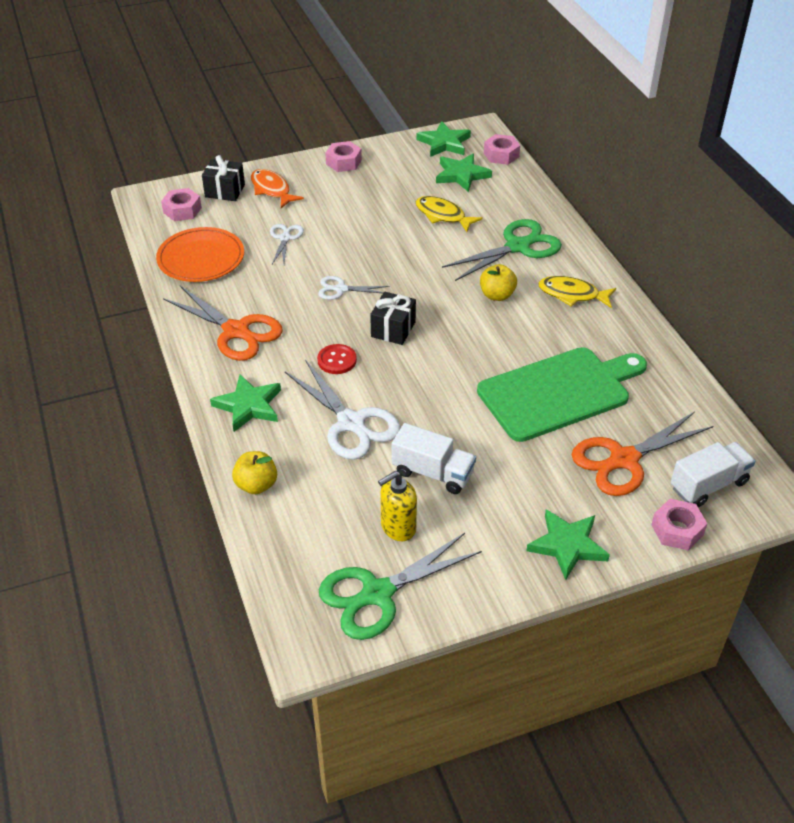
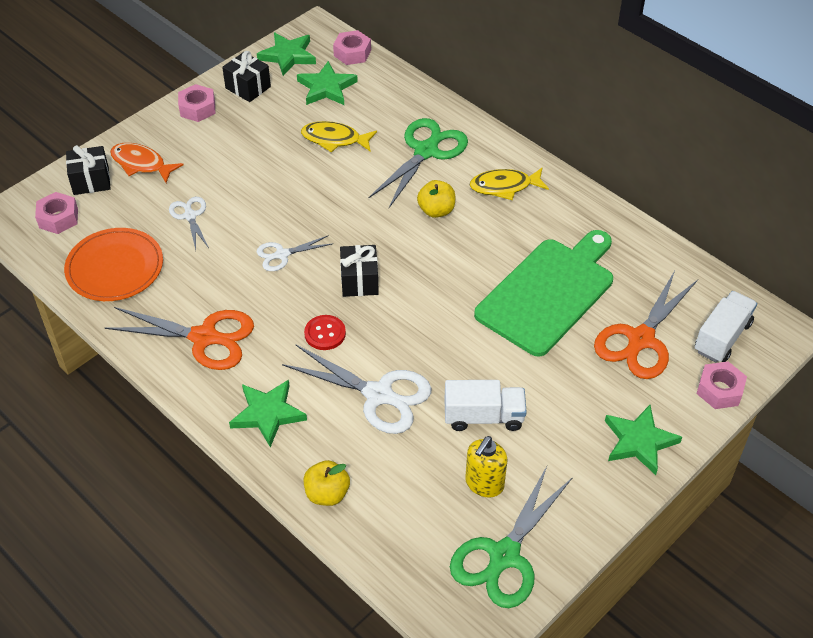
camera: 25 degrees left, 5 degrees up
(395, 157) = (248, 87): none -> black gift

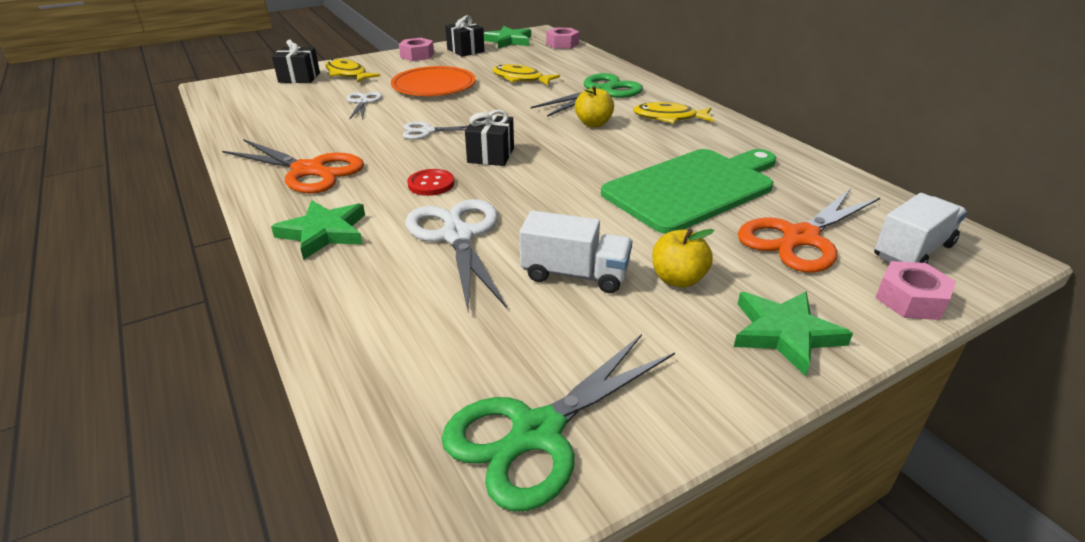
camera: 15 degrees right, 15 degrees down
(58, 218) = (253, 92): pink nut -> none
(115, 268) = (270, 121): orange plate -> orange plate (434, 85)
(141, 164) = (348, 74): orange fish -> yellow fish
(326, 88) = (530, 56): green star -> none
(327, 494) = (335, 313): yellow apple -> yellow apple (678, 279)
(378, 395) = (457, 236): white scissors -> white scissors turned 150 degrees counterclockwise
(484, 484) = (545, 340): yellow soap dispenser -> none

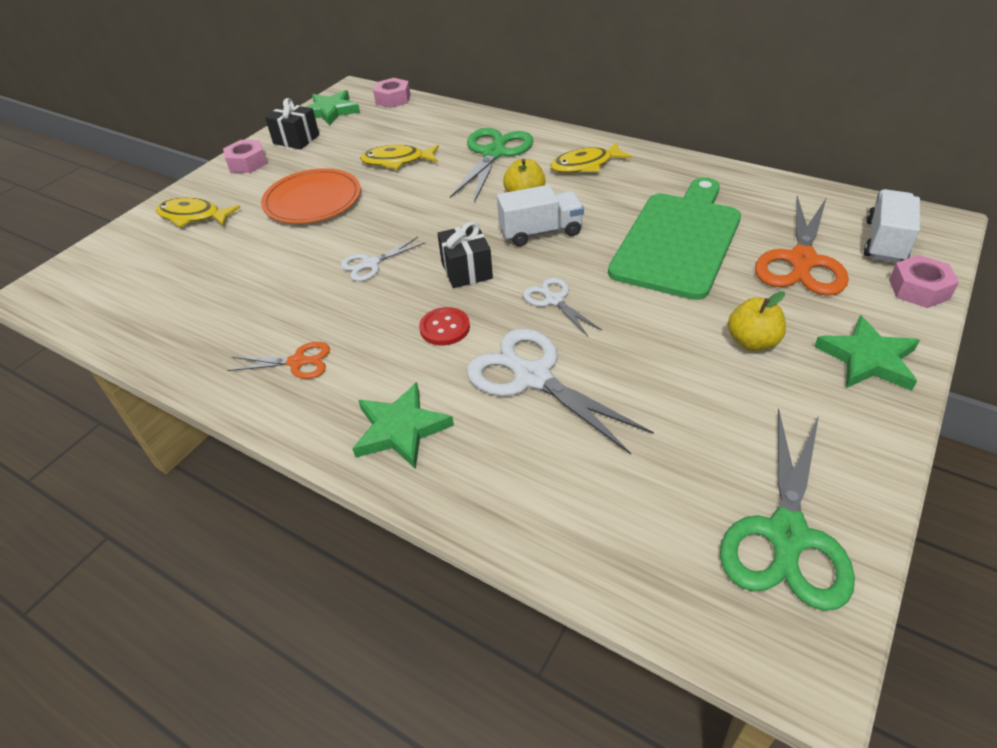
camera: 25 degrees left, 10 degrees up
(299, 78) = (137, 241): black gift -> none
(308, 170) = (297, 362): orange scissors -> orange scissors, size x0.54
(363, 102) = (256, 250): white scissors -> white scissors (554, 300)
(575, 274) = (671, 373): white truck -> white truck (540, 232)

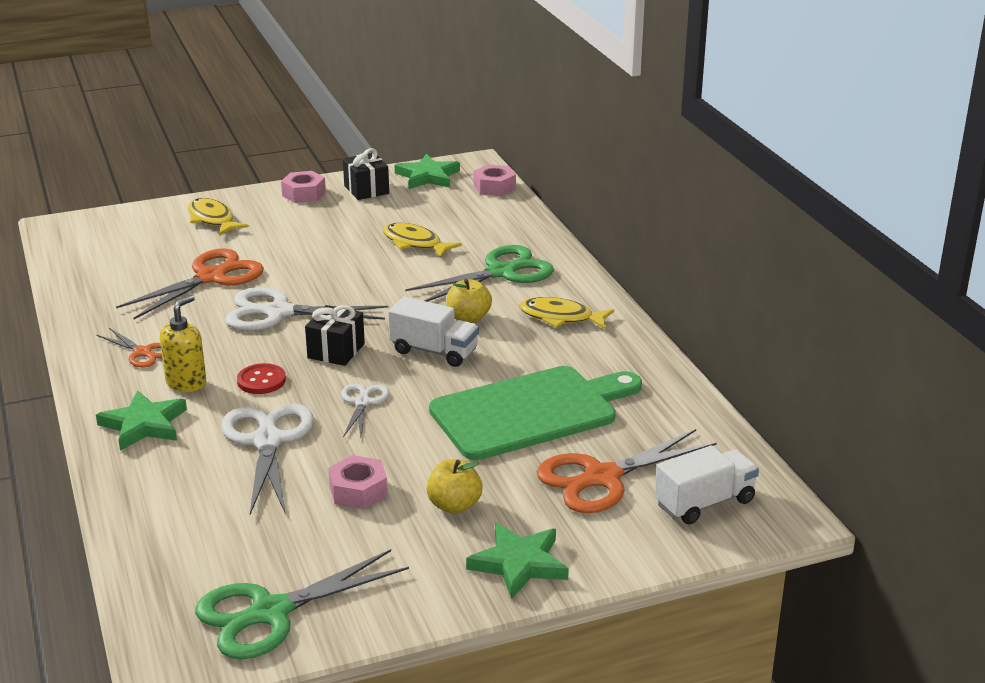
camera: 35 degrees right, 15 degrees down
(264, 264) = (210, 277): none -> orange scissors
(312, 200) = (308, 246): orange plate -> none
(371, 264) = (279, 312): white scissors -> white scissors, size x1.84
(382, 367) = (186, 383): none -> yellow soap dispenser
(918, 289) = (659, 548): pink nut -> pink nut (358, 491)

